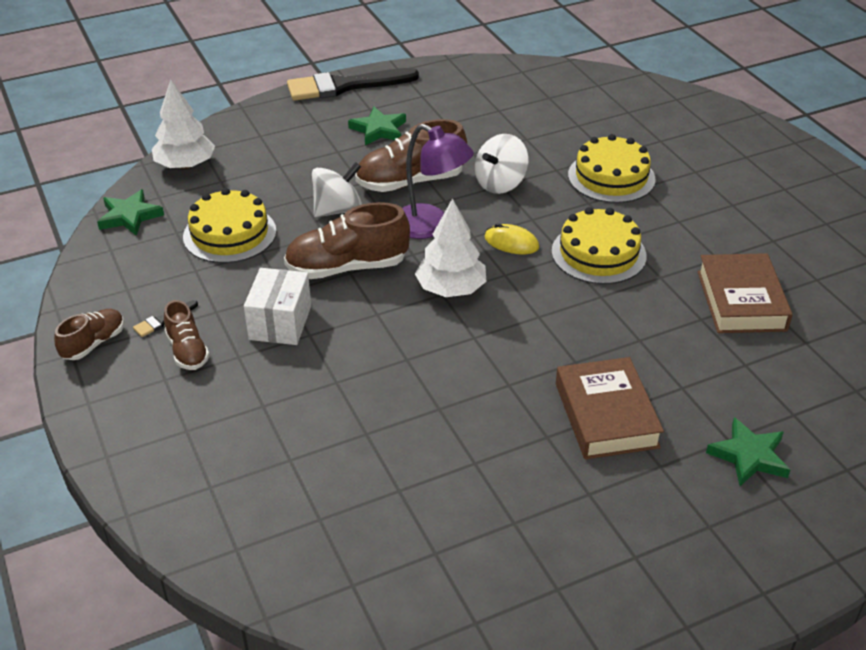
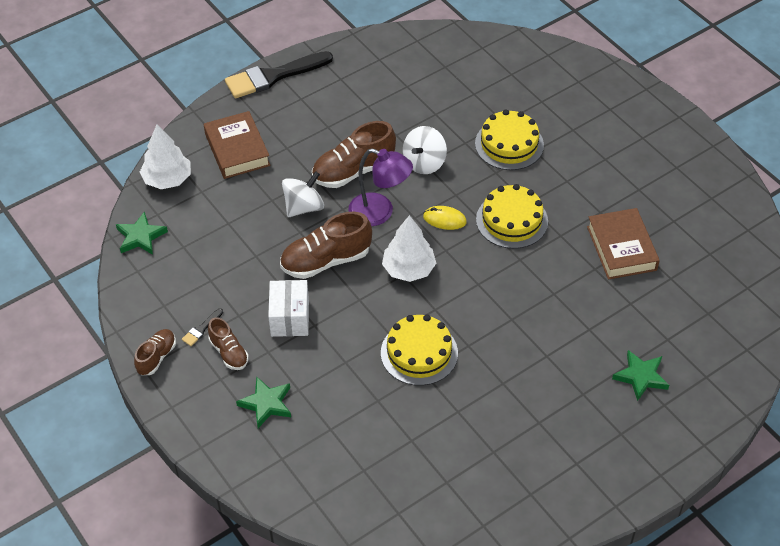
camera: 10 degrees left, 10 degrees up
(229, 234) = (226, 242): yellow cake -> yellow cake (419, 353)
(378, 130) = (314, 120): green star -> green star (266, 404)
(606, 415) = (540, 360): brown book -> brown book (237, 150)

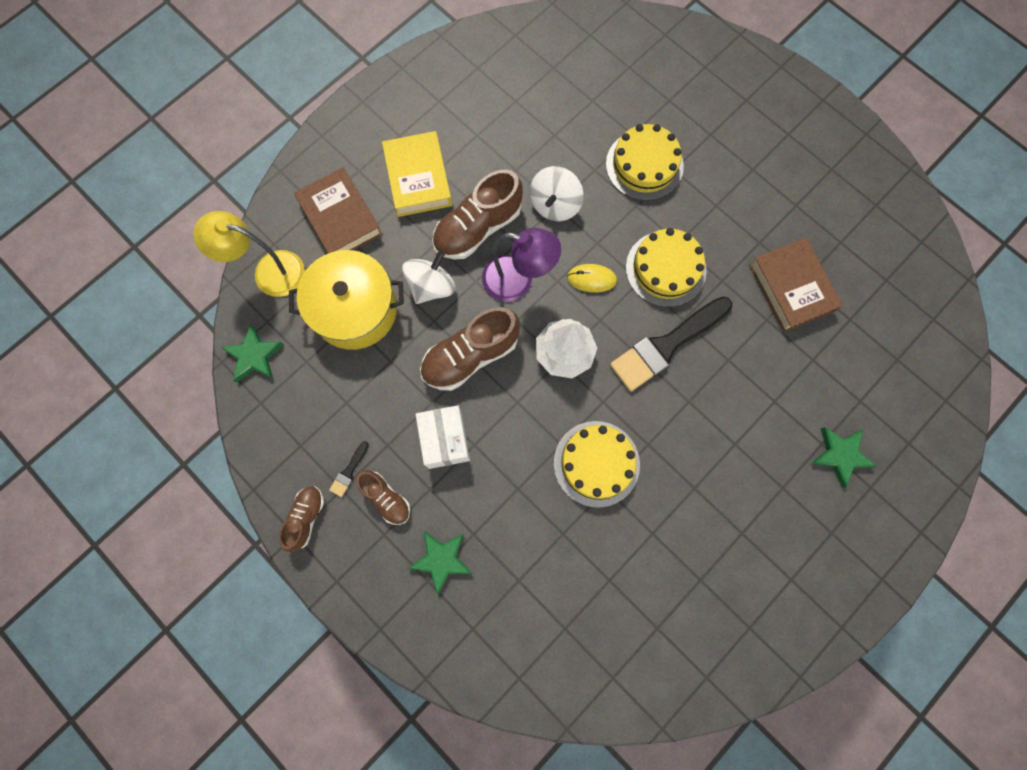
camera: 10 degrees left, 25 degrees up
(167, 179) = (269, 271): white tree -> yellow lamp
(234, 215) = (355, 310): none -> yellow pot
(274, 76) = (362, 108): black brush -> black brush (666, 345)
(310, 130) = (418, 178): none -> yellow book

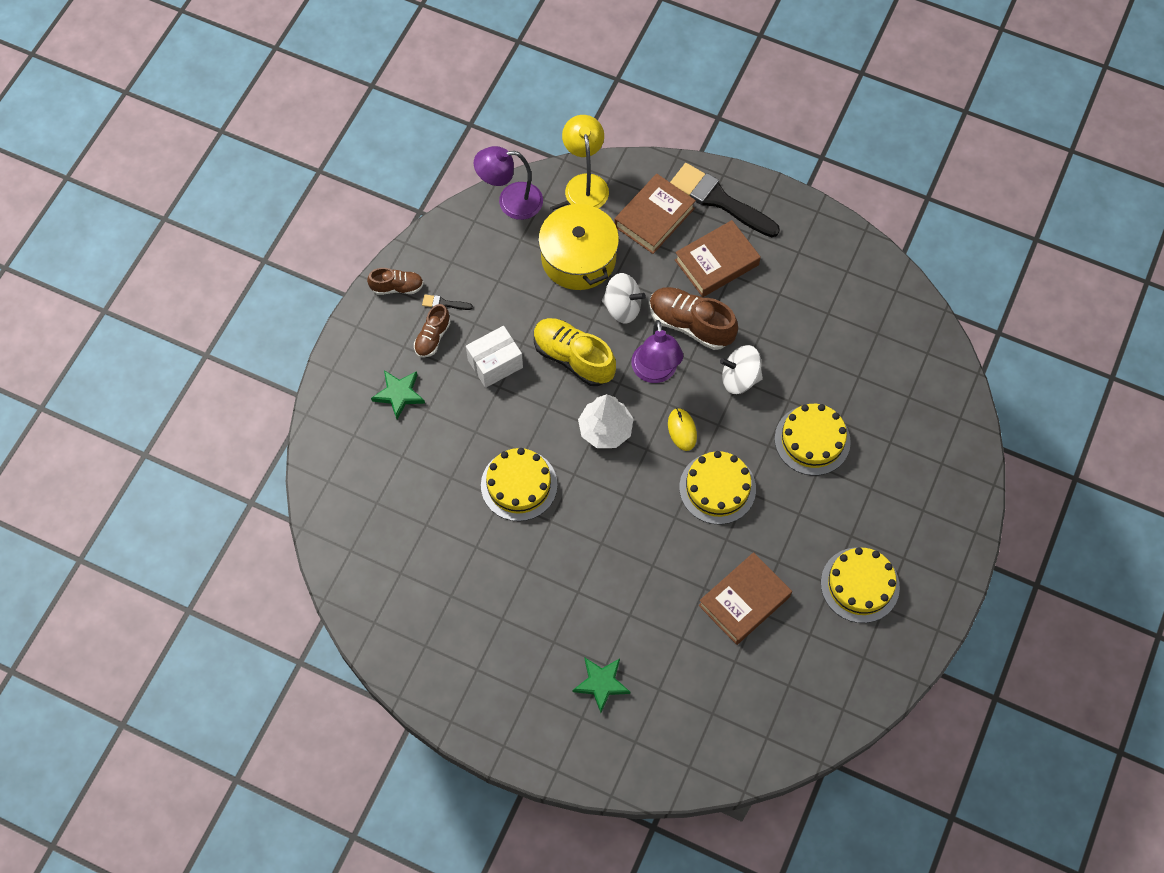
camera: 70 degrees right, 10 degrees down
(254, 356) = (511, 201): green star -> purple lamp
(418, 178) = (716, 262): yellow book -> brown book
(470, 356) = (573, 358): brown shoe -> yellow shoe
(666, 345) = (645, 510): black brush -> black brush (719, 200)
(804, 180) = (860, 585): none -> yellow cake

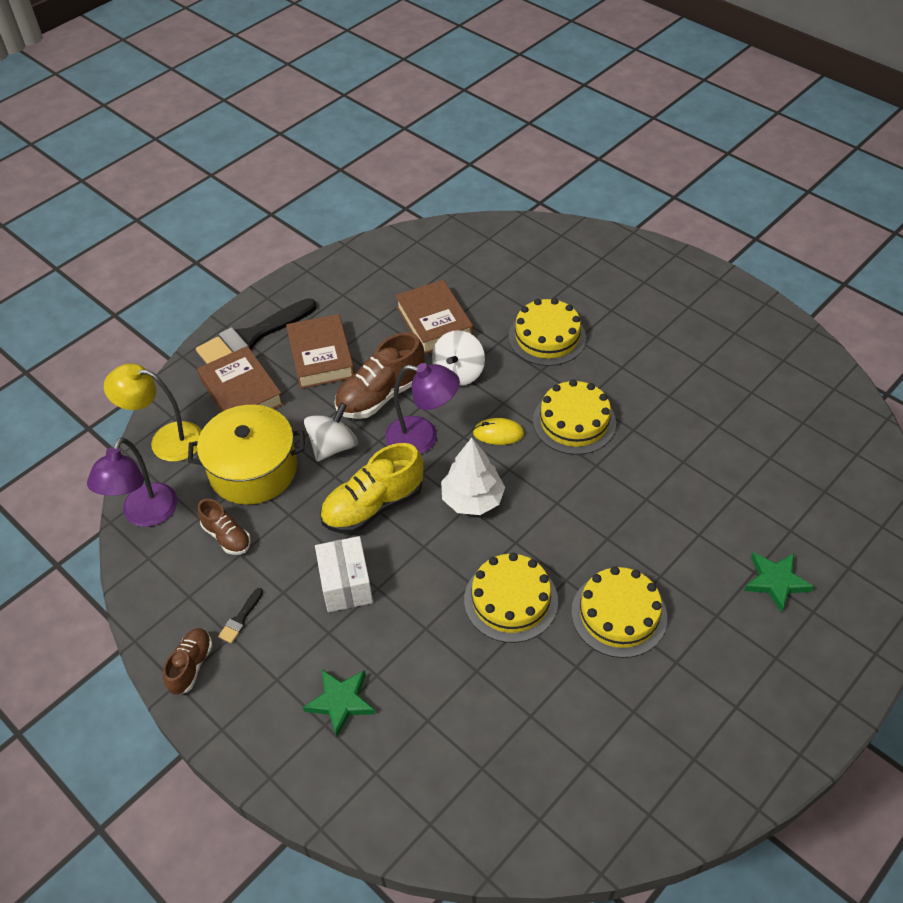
camera: 70 degrees left, 15 degrees down
(432, 337) = (280, 643): brown shoe -> brown shoe (227, 536)
(744, 601) = (705, 433): brown book -> brown book (434, 322)
(860, 585) = (708, 343): yellow cake -> yellow cake (619, 614)

